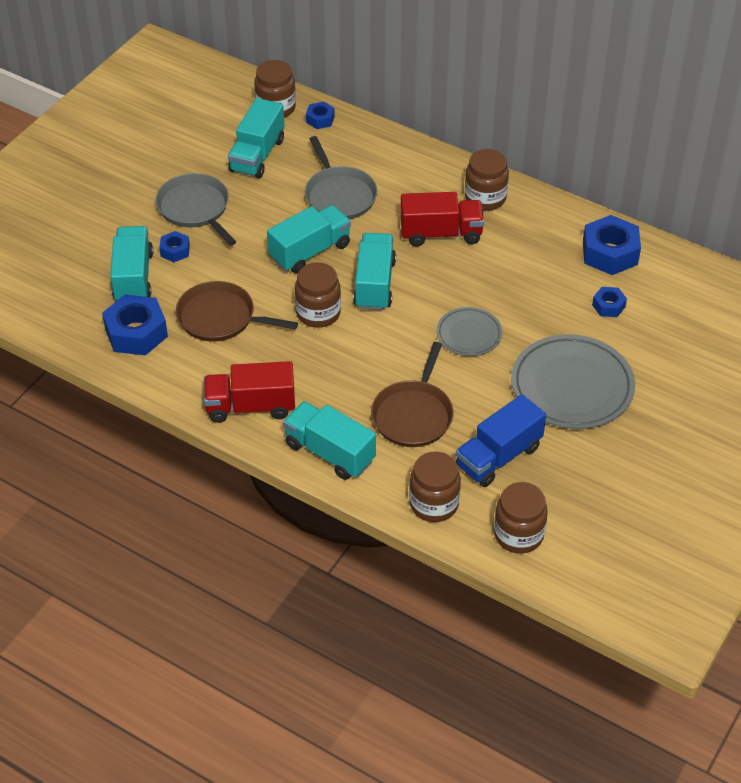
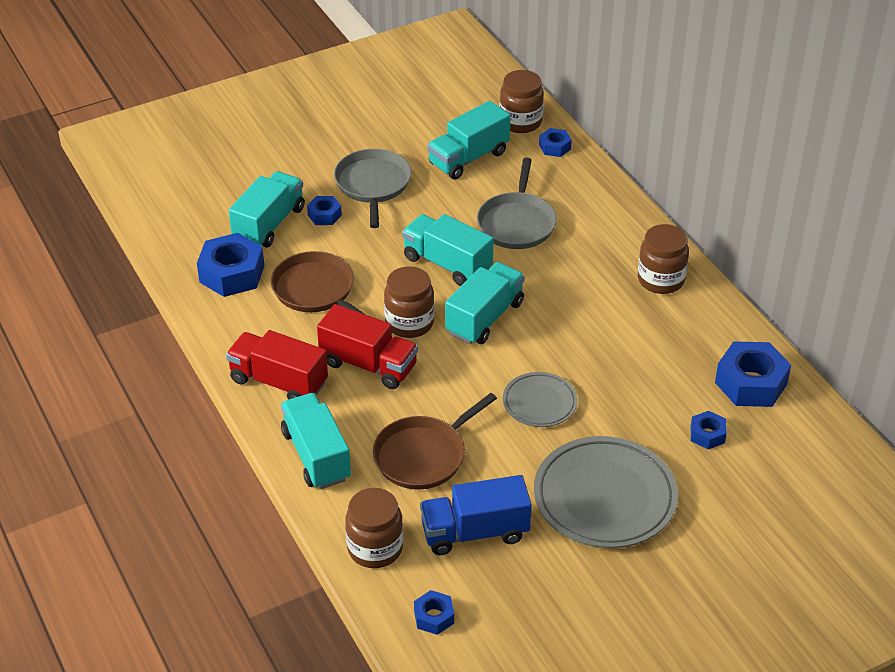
camera: 30 degrees right, 5 degrees down
(310, 252) = (447, 264): turquoise truck -> turquoise truck turned 135 degrees counterclockwise
(441, 234) = (588, 296): red truck -> red truck (368, 365)
(518, 535) = (434, 617): brown jar -> blue nut

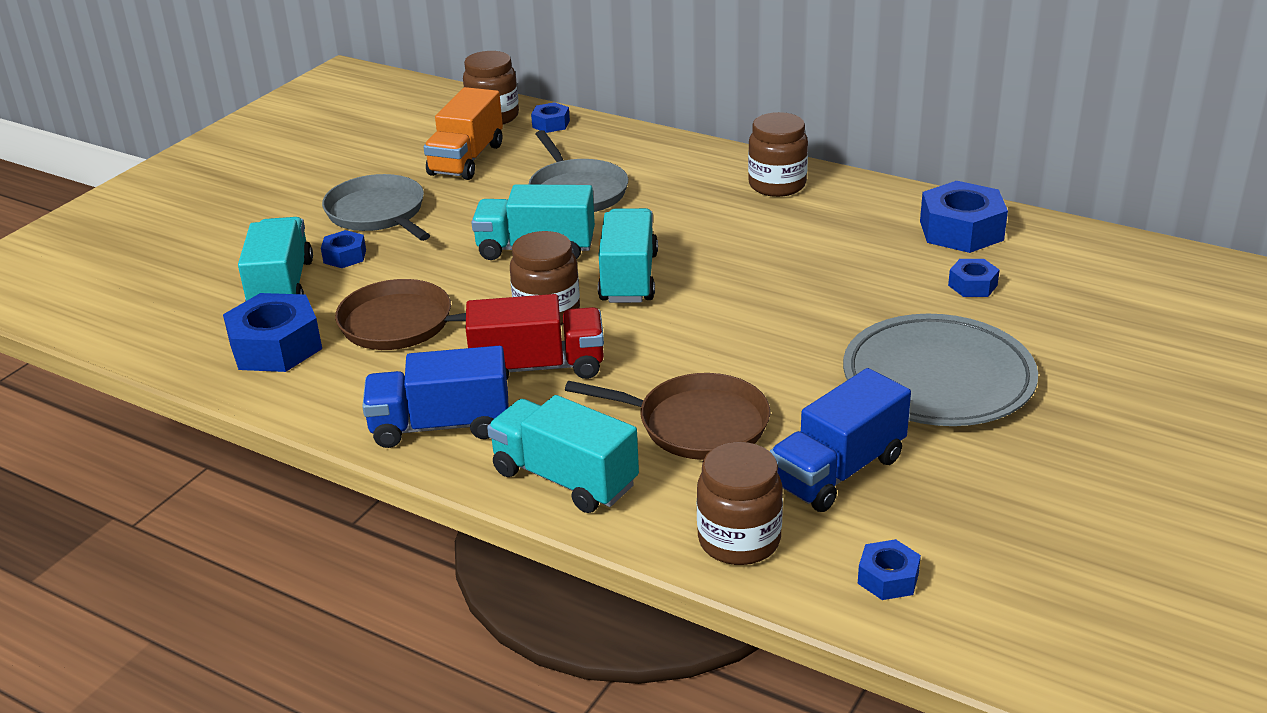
camera: 30 degrees left, 10 degrees down
(278, 382) = (441, 425): red truck -> blue truck
(423, 455) = (696, 424): brown pan -> brown pan turned 90 degrees counterclockwise
(468, 158) = (466, 159): turquoise truck -> orange truck
(539, 403) = (772, 326): grey plate -> none

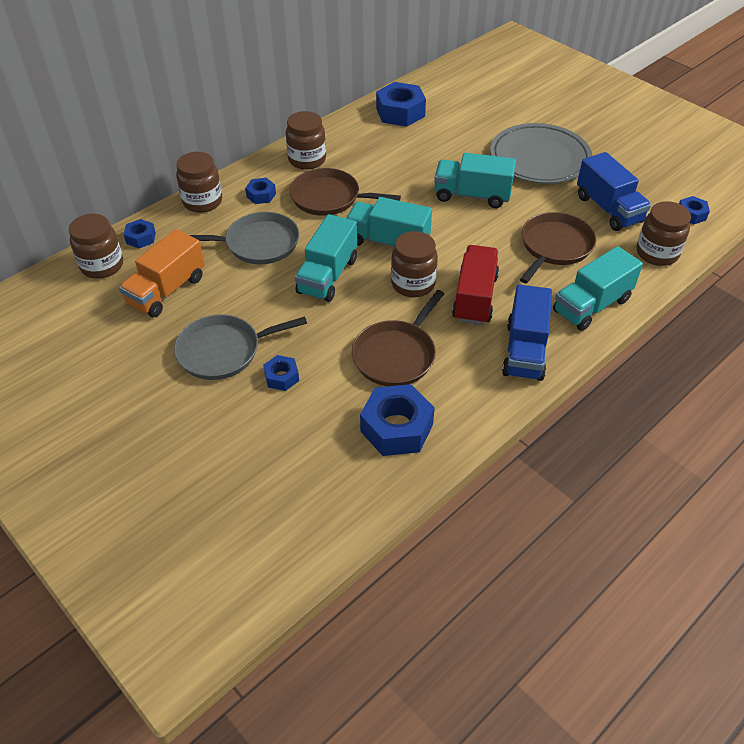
camera: 75 degrees left, 15 degrees up
(281, 286) = (309, 419): turquoise truck -> turquoise truck (472, 195)
(466, 159) = (166, 290): orange truck -> orange truck turned 90 degrees clockwise
(639, 141) = (202, 202): none -> brown jar
(701, 217) = (329, 198): none -> brown pan
(972, 285) = (458, 124): blue nut -> blue nut (261, 195)

